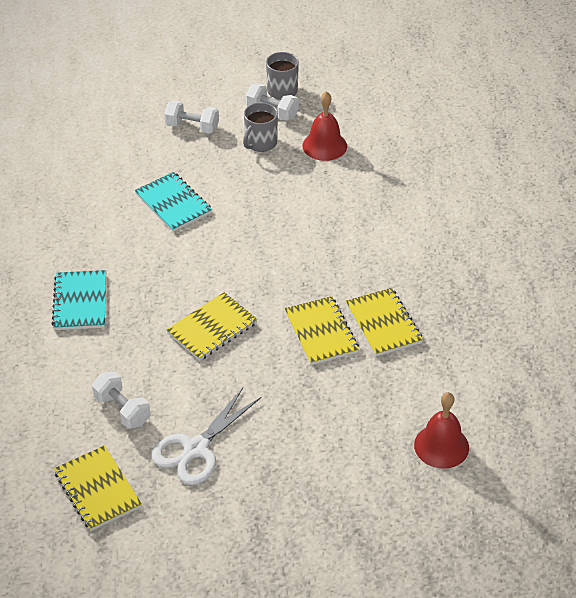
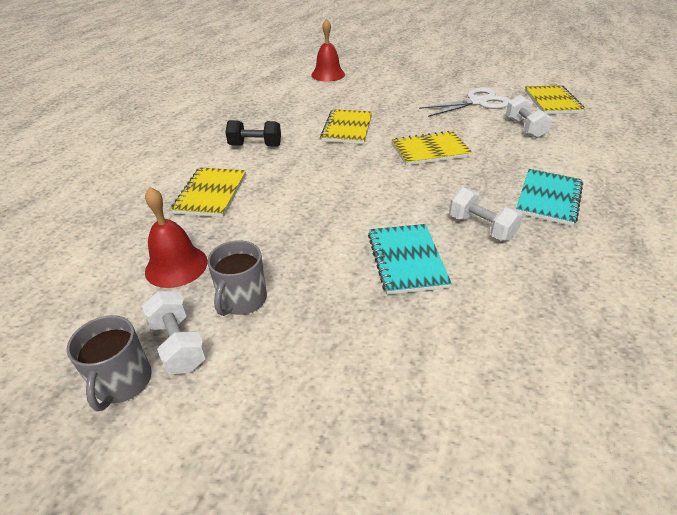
camera: 150 degrees left, 5 degrees down
(192, 127) = (310, 368): white dumbbell -> white dumbbell (481, 227)
(260, 143) = (242, 300): grey mug -> grey mug turned 135 degrees clockwise
(383, 324) = (299, 122): yellow notebook -> yellow notebook (211, 194)
(391, 270) = (255, 146): none -> black dumbbell

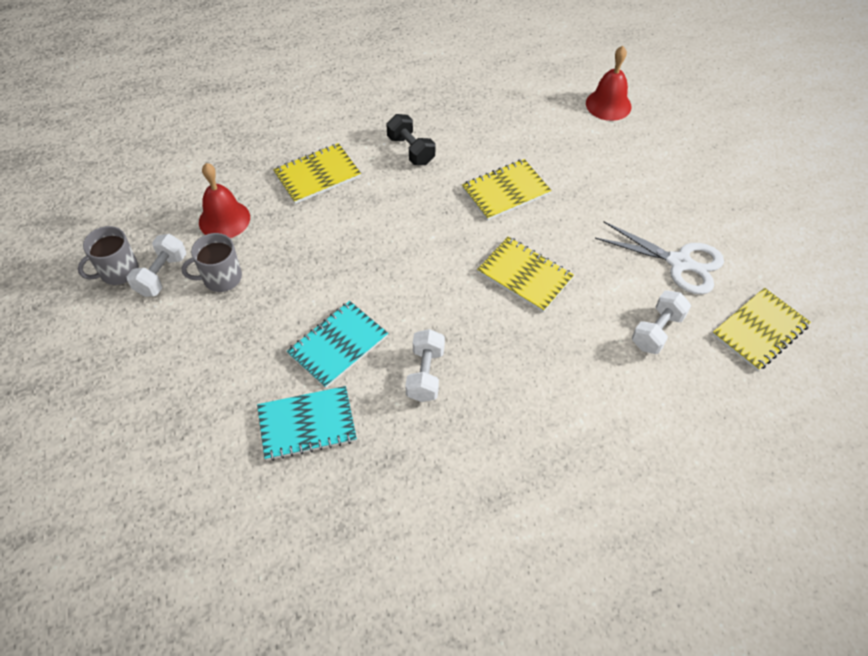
camera: 50 degrees right, 15 degrees up
(548, 198) = (520, 406): turquoise notebook -> turquoise notebook (307, 424)

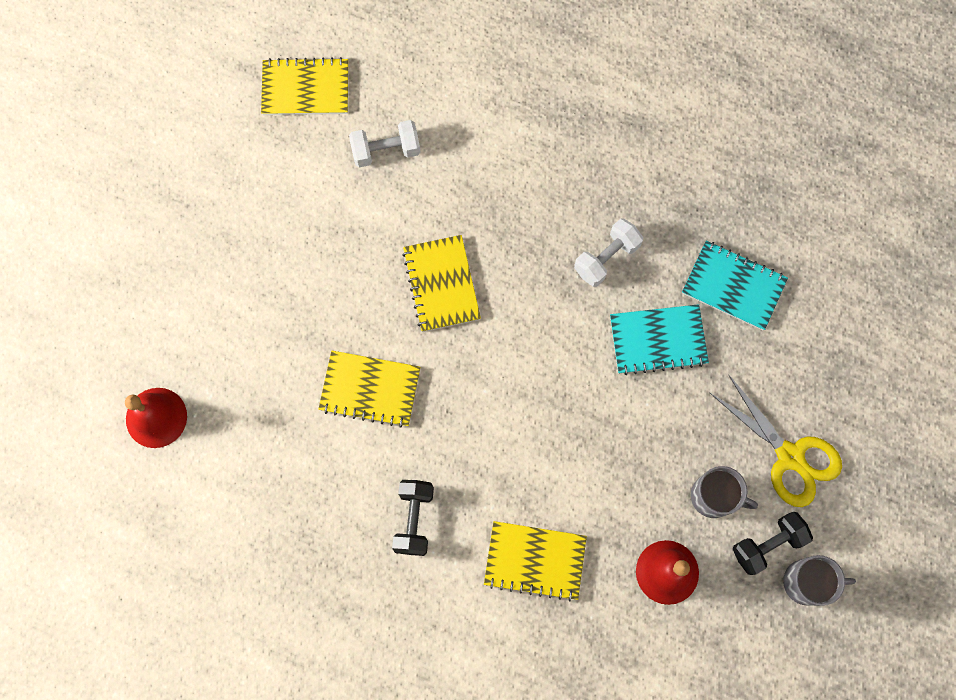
camera: 140 degrees left, 20 degrees up
(161, 275) = (767, 544): white dumbbell -> black dumbbell
(179, 337) = (790, 456): none -> yellow scissors
(679, 263) = (298, 193): white scissors -> none

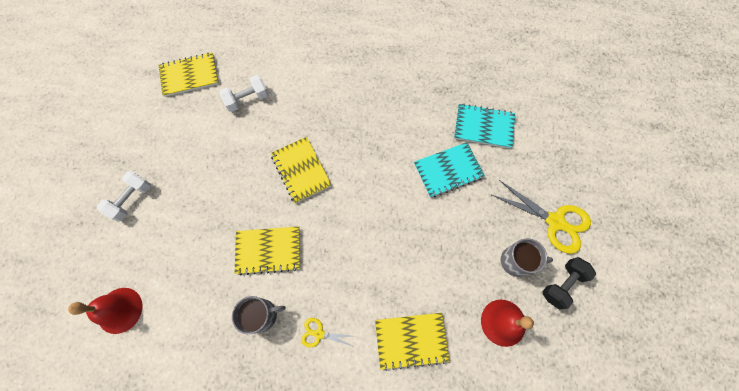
camera: 15 degrees left, 5 degrees down
(414, 519) = (319, 334): black dumbbell -> yellow scissors
(606, 258) = (401, 129): white dumbbell -> white dumbbell (132, 199)
(807, 582) = (596, 303): grey mug -> grey mug (262, 315)

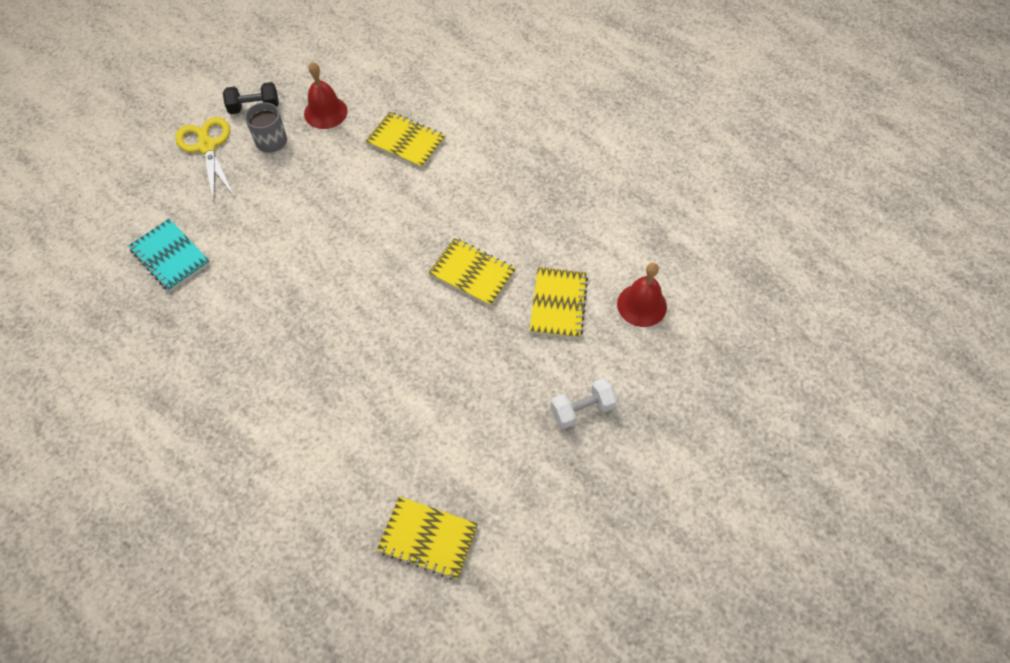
camera: 145 degrees left, 10 degrees down
(247, 99) = (380, 452): white dumbbell -> none
(262, 315) = (513, 226): grey mug -> none
(301, 170) = (385, 328): yellow notebook -> yellow notebook (558, 304)
(319, 334) = (475, 186): yellow scissors -> none
(448, 170) = (247, 239): turquoise notebook -> none

